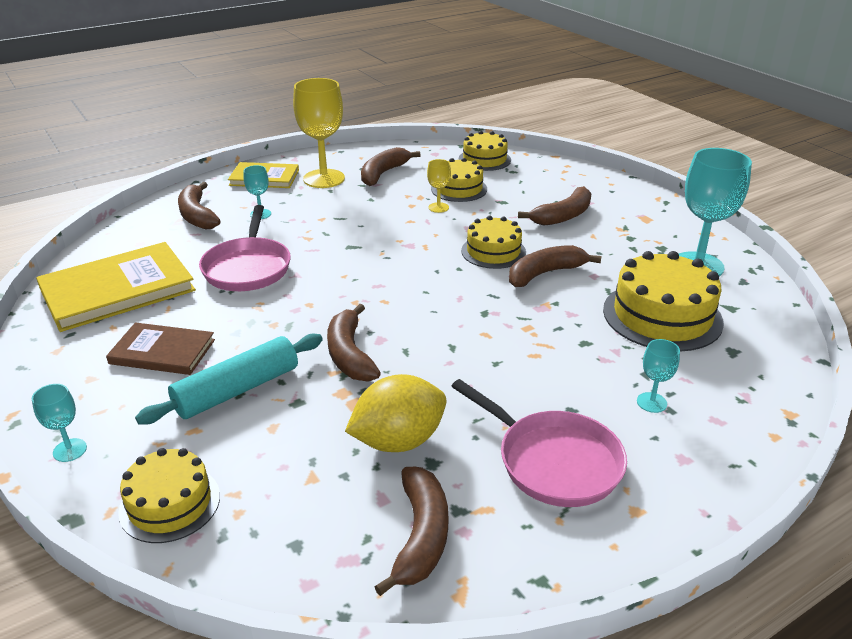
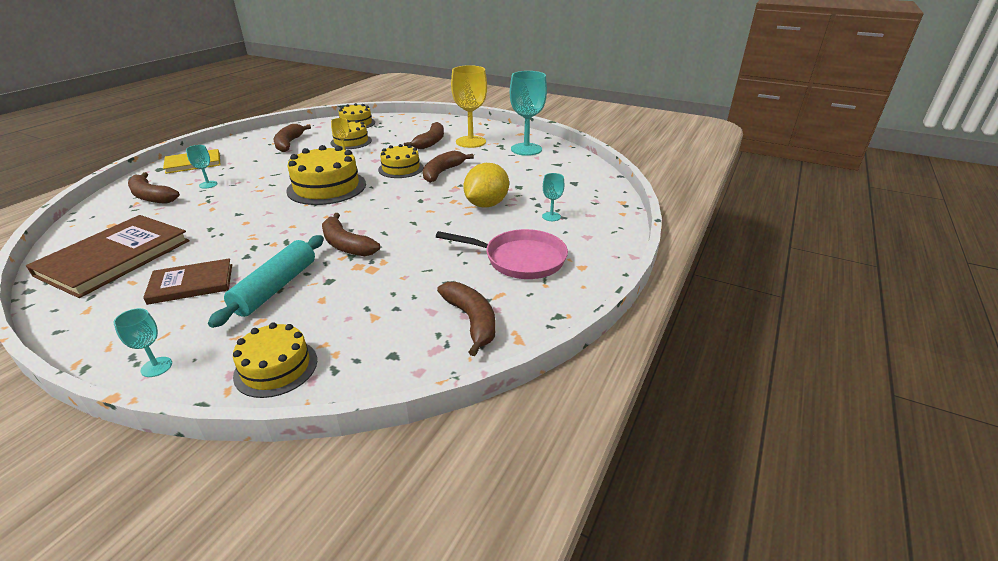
camera: 30 degrees left, 0 degrees up
(117, 290) = (115, 258): yellow book -> brown book
(248, 267) = (224, 217): pink pan -> none
(324, 179) = (244, 155): yellow goblet -> yellow goblet (471, 142)
(398, 441) = (418, 279): yellow lemon -> yellow lemon (486, 204)
(662, 316) = (525, 176): yellow cake -> yellow cake (327, 187)

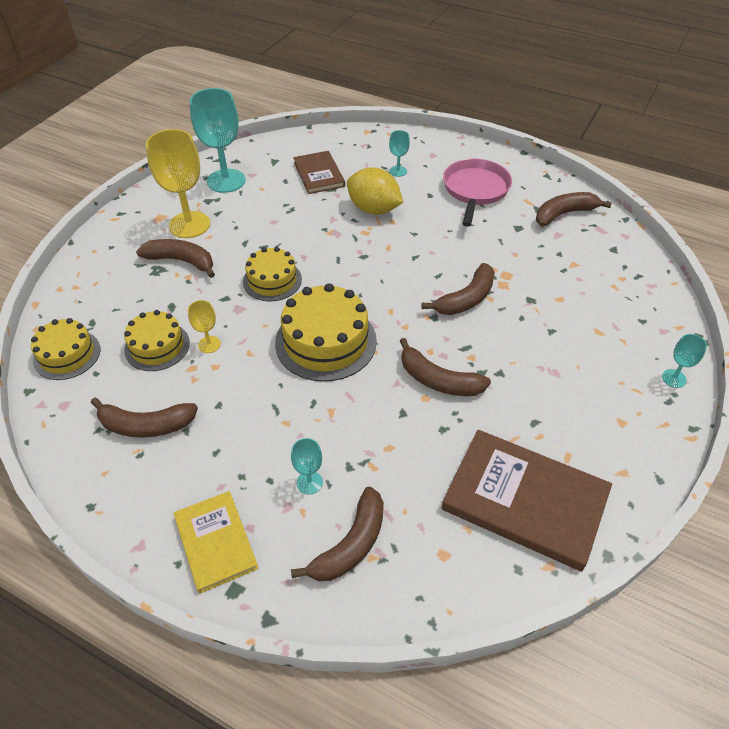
camera: 90 degrees left, 15 degrees up
(191, 284) = (559, 401): brown book -> brown book (319, 174)
(276, 287) = (550, 333): turquoise rolling pin -> none
(276, 367) = (648, 306): yellow cake -> none
(442, 172) = (288, 244): brown banana -> brown banana (438, 380)

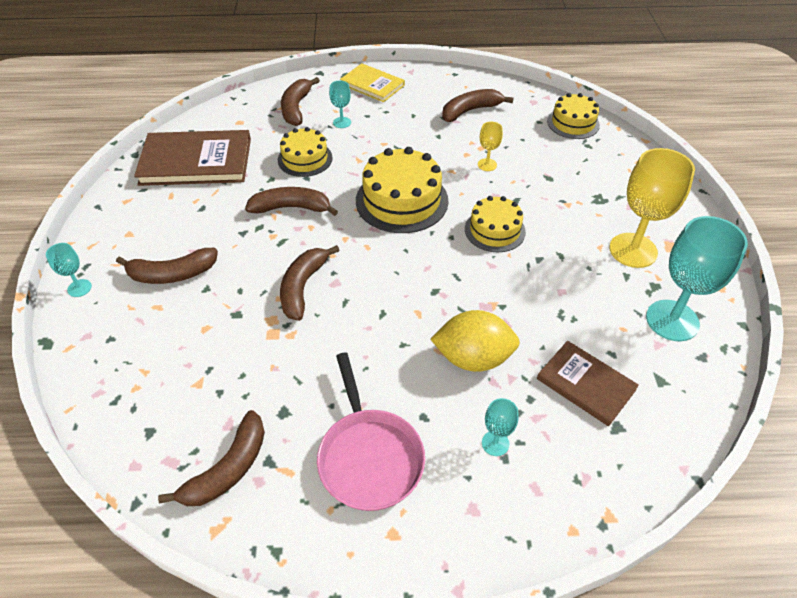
camera: 150 degrees right, 0 degrees up
(157, 346) = (521, 150): yellow cake -> yellow cake (305, 159)
(181, 261) = (591, 214): brown banana -> brown banana (172, 274)

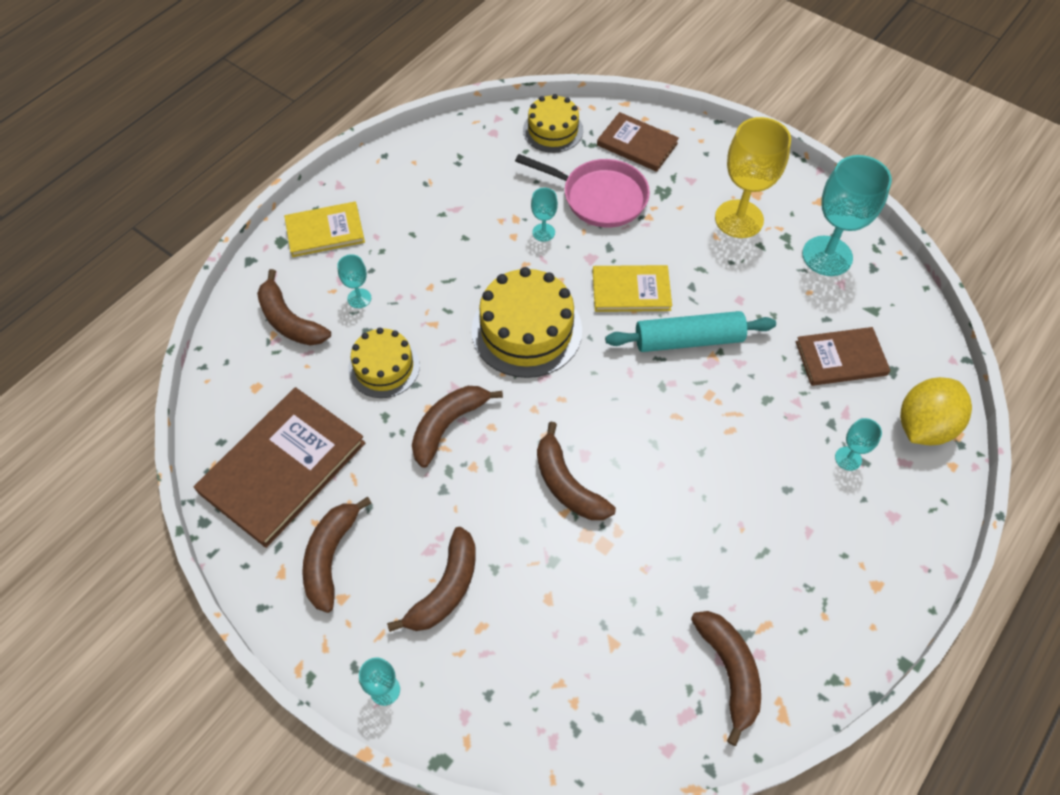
camera: 50 degrees left, 10 degrees up
(369, 457) = (796, 555): pink pan -> pink pan (599, 197)
(470, 111) = (455, 187): brown banana -> brown banana (330, 557)
(473, 358) = (757, 412): yellow lemon -> yellow lemon (923, 426)
(487, 165) = (543, 232): yellow goblet -> turquoise goblet
(490, 283) = (688, 340): none -> turquoise rolling pin
(494, 230) = (631, 290): yellow cake -> yellow book
(620, 164) = (637, 144): none -> brown book

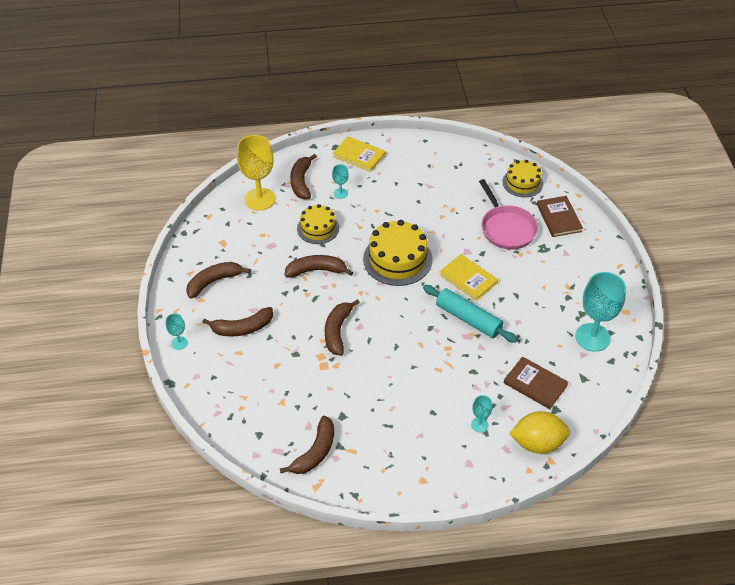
camera: 45 degrees right, 10 degrees down
(283, 467) = (234, 236): brown book -> none
(543, 232) = (458, 224): turquoise goblet -> none
(739, 219) = (567, 288): yellow goblet -> yellow goblet (259, 199)

